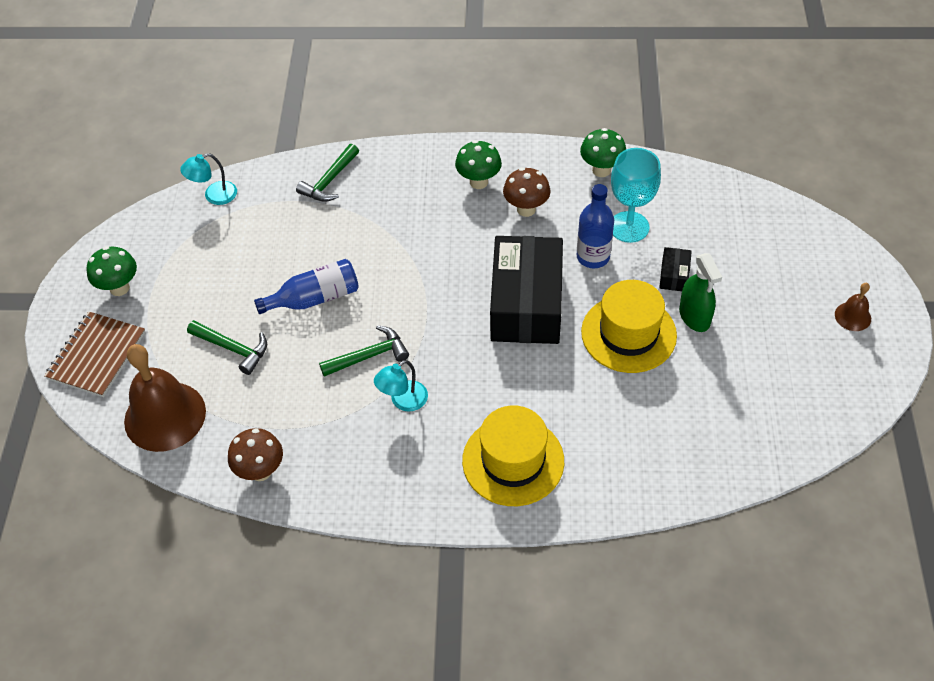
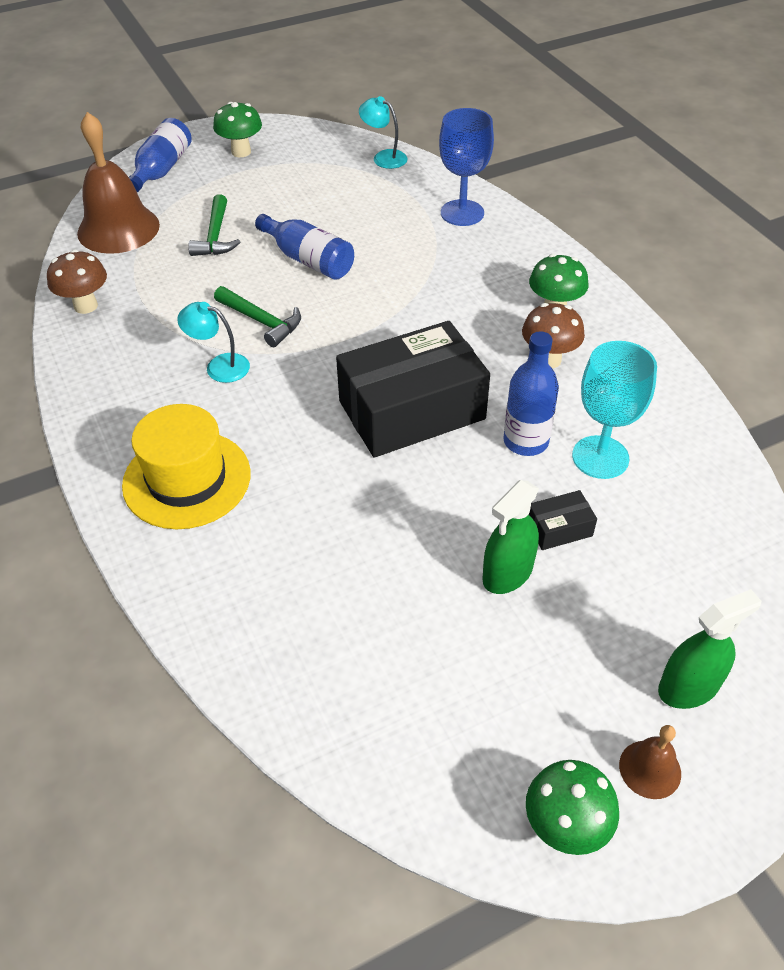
camera: 60 degrees right, 5 degrees down
(96, 356) = (161, 169): brown notebook -> blue bottle
(329, 181) = (462, 213): green hammer -> blue goblet
(601, 170) = (667, 400): green mushroom -> green mushroom (565, 827)
(628, 334) = (432, 516): yellow hat -> none
(812, 274) = (688, 687): none -> green spray bottle

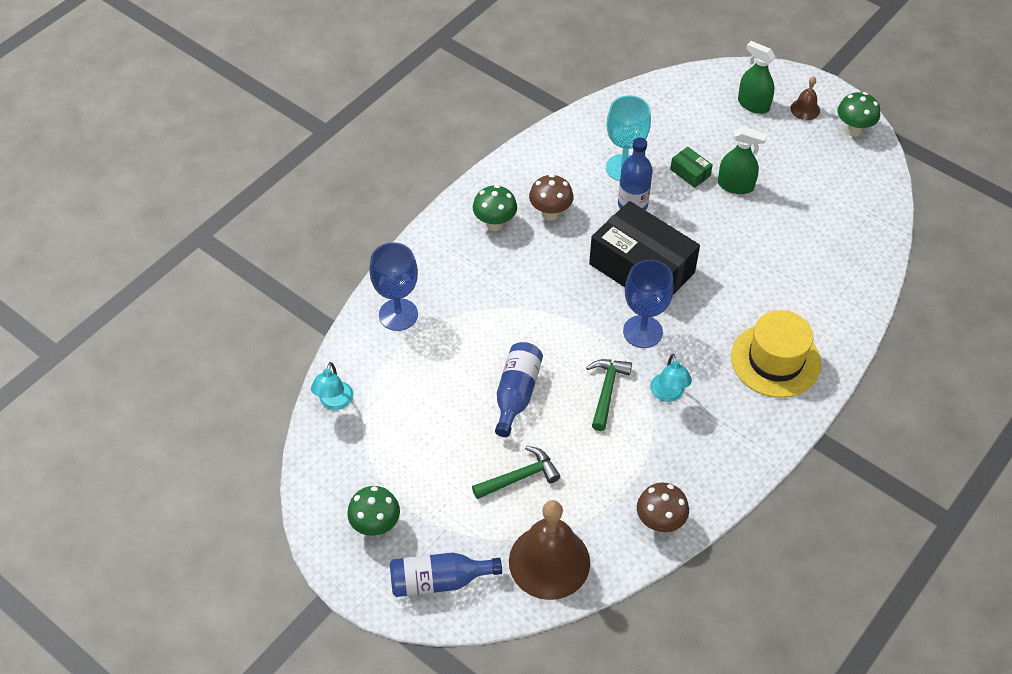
camera: 115 degrees left, 5 degrees up
(317, 376) = (642, 332): none -> blue goblet
(559, 528) = (690, 173): black box -> green box

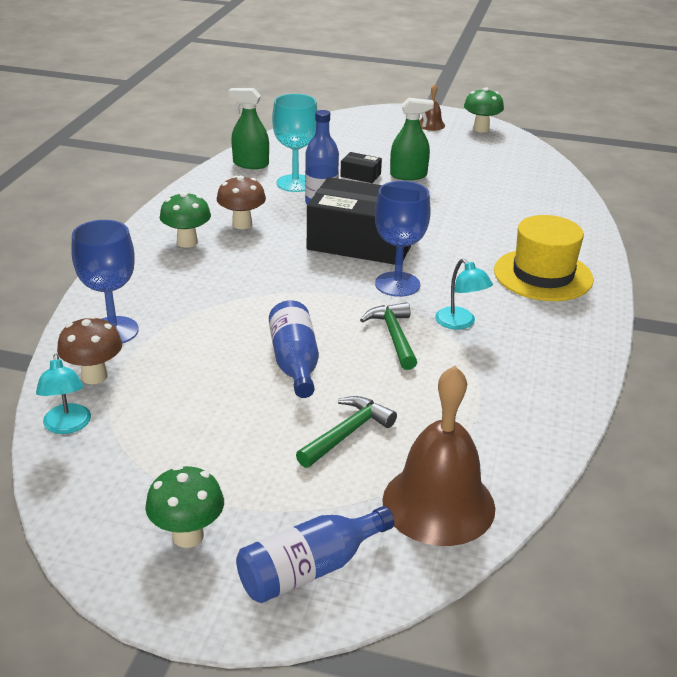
camera: 25 degrees left, 20 degrees down
(660, 522) = (536, 429): brown mushroom -> brown mushroom (94, 376)
(690, 173) = (360, 175): green box -> black box
(753, 104) = (384, 129): green spray bottle -> green spray bottle (250, 164)

